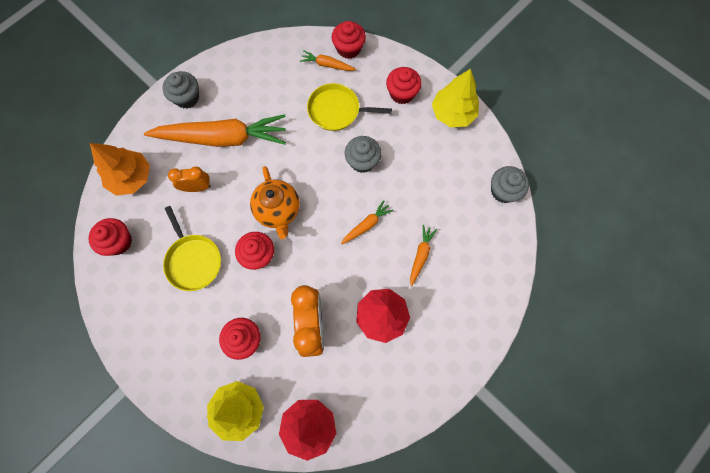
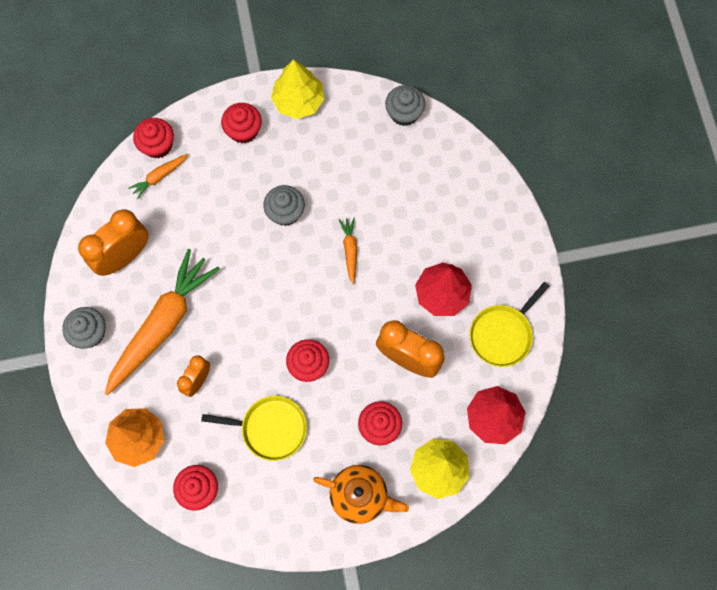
camera: 55 degrees left, 0 degrees up
(255, 82) = (124, 256): none -> orange clock
(278, 211) = (278, 320): orange teapot -> orange teapot (360, 496)
(337, 110) = (216, 200): yellow pan -> yellow pan (502, 334)
(421, 255) = (411, 223): orange carrot -> none

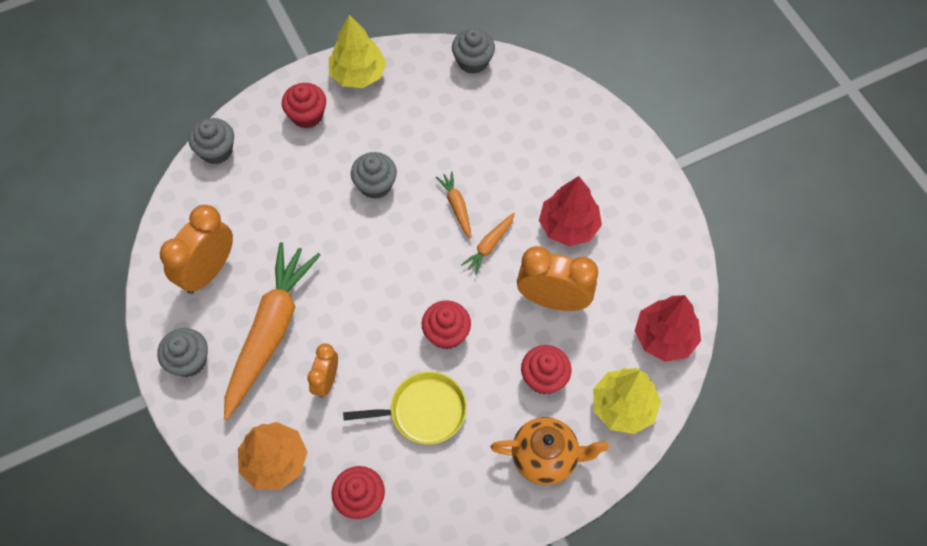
camera: 15 degrees left, 10 degrees down
(157, 145) = (216, 151): red cupcake -> grey cupcake
(159, 177) = (226, 181): orange carrot -> orange carrot (489, 246)
(502, 334) = (646, 250): yellow pan -> none

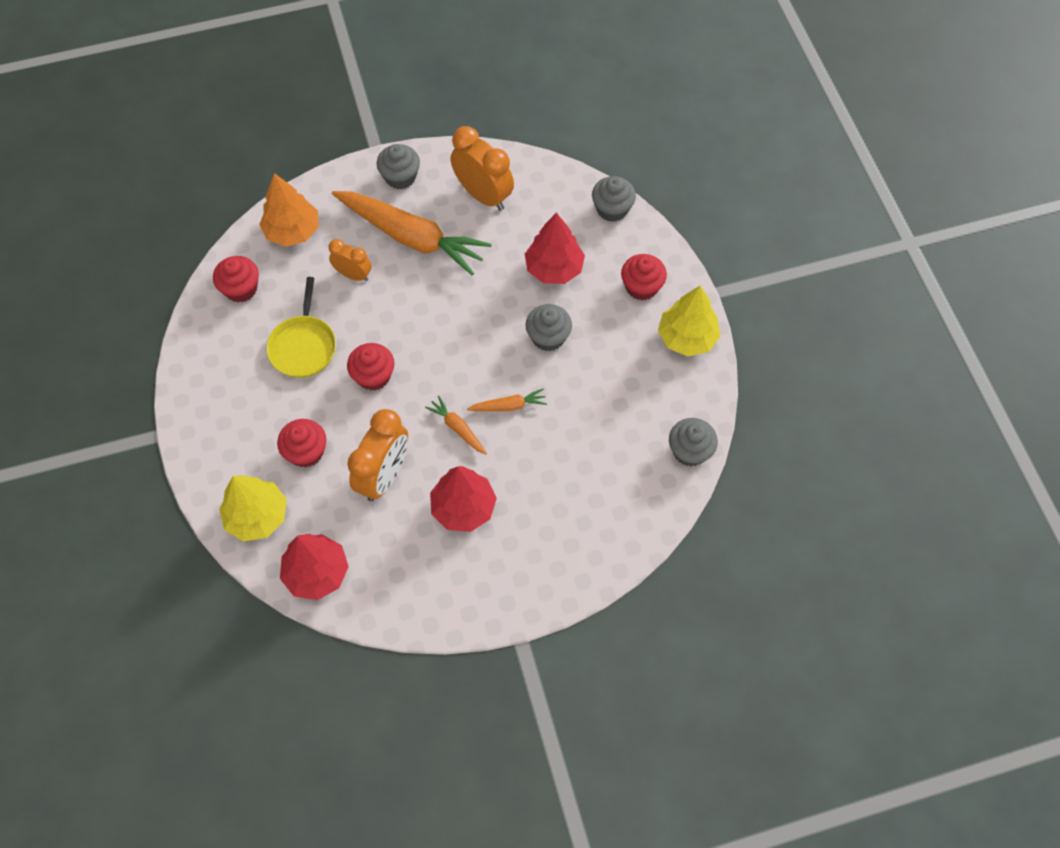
camera: 100 degrees right, 0 degrees up
(295, 191) = (554, 268): none -> red tree
(545, 457) = (230, 438): orange teapot -> none

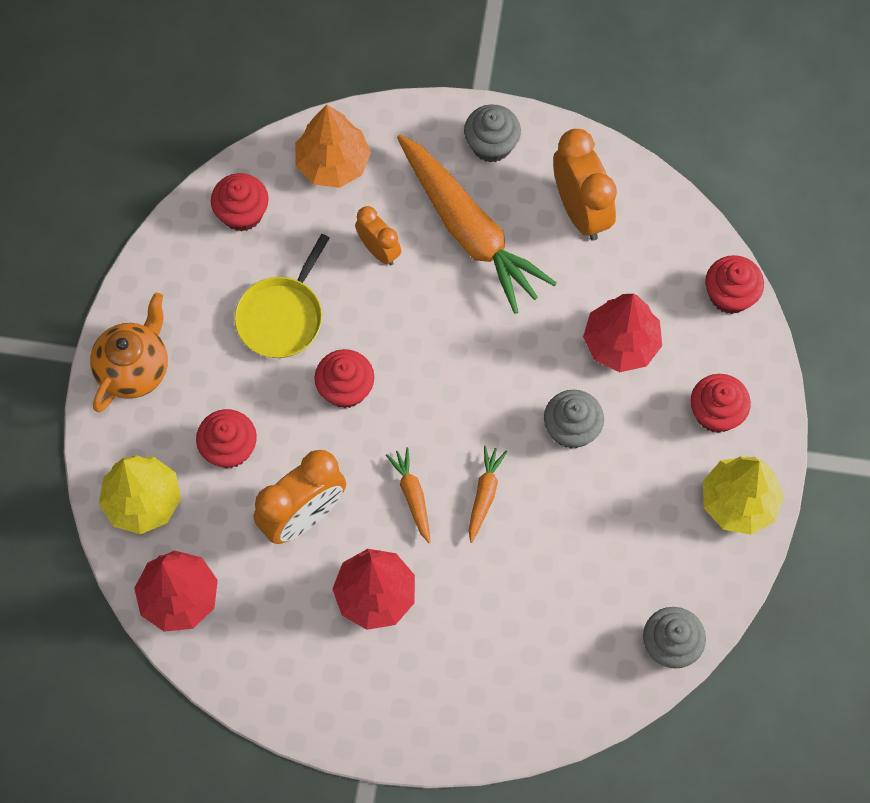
camera: 25 degrees right, 5 degrees up
(208, 426) = (134, 369): none -> orange teapot
(509, 406) = (484, 494): orange carrot -> orange carrot turned 90 degrees counterclockwise
(612, 209) = (730, 295): grey cupcake -> red cupcake

